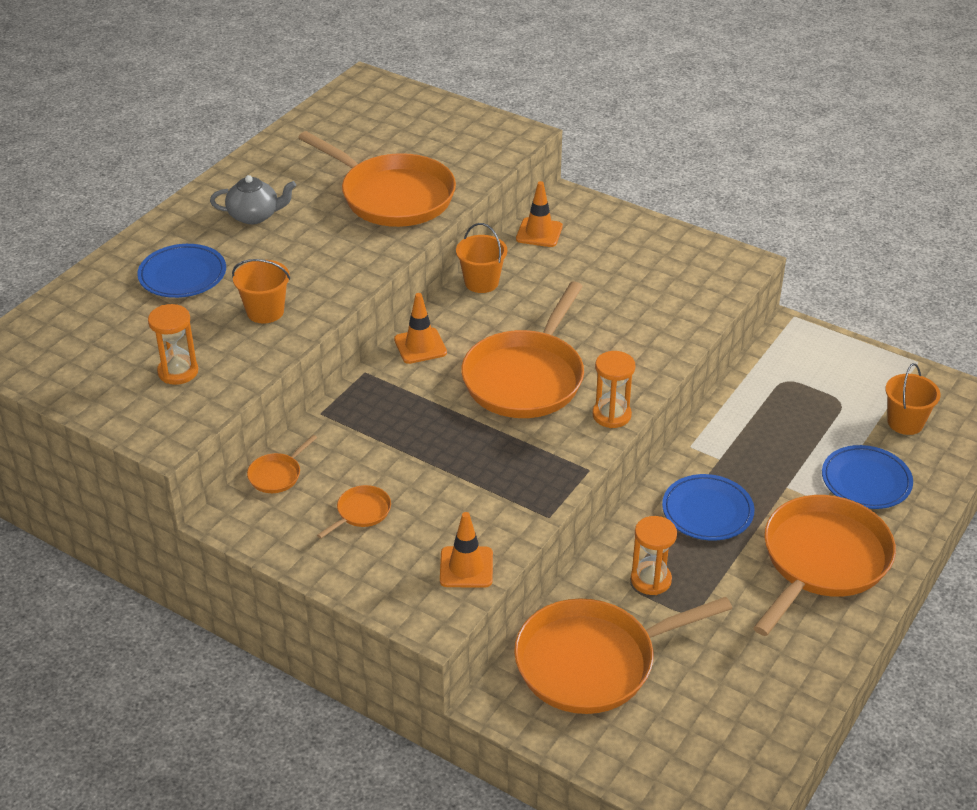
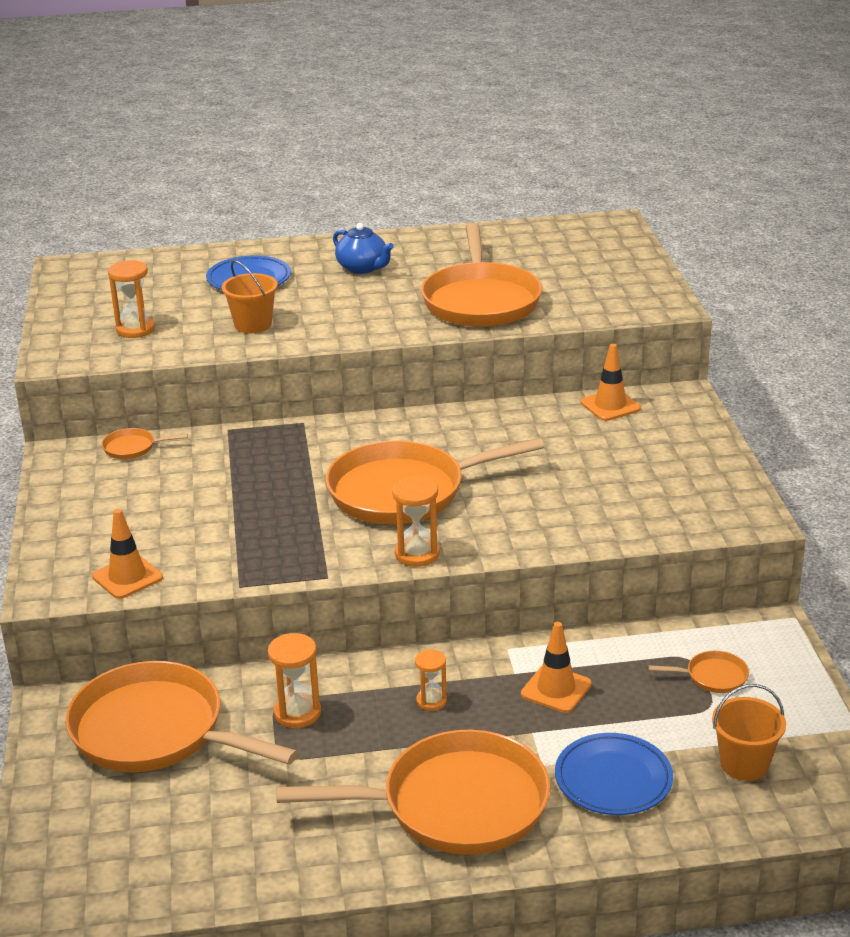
camera: 50 degrees right, 10 degrees down
(254, 216) = (363, 268): grey teapot -> blue teapot
(361, 512) = (135, 501): orange pan -> orange pan (713, 677)
(420, 346) = (371, 428): orange traffic cone -> orange traffic cone (556, 689)
(481, 282) = (497, 414): orange bucket -> none
(707, 511) = (431, 701): blue plate -> orange hourglass

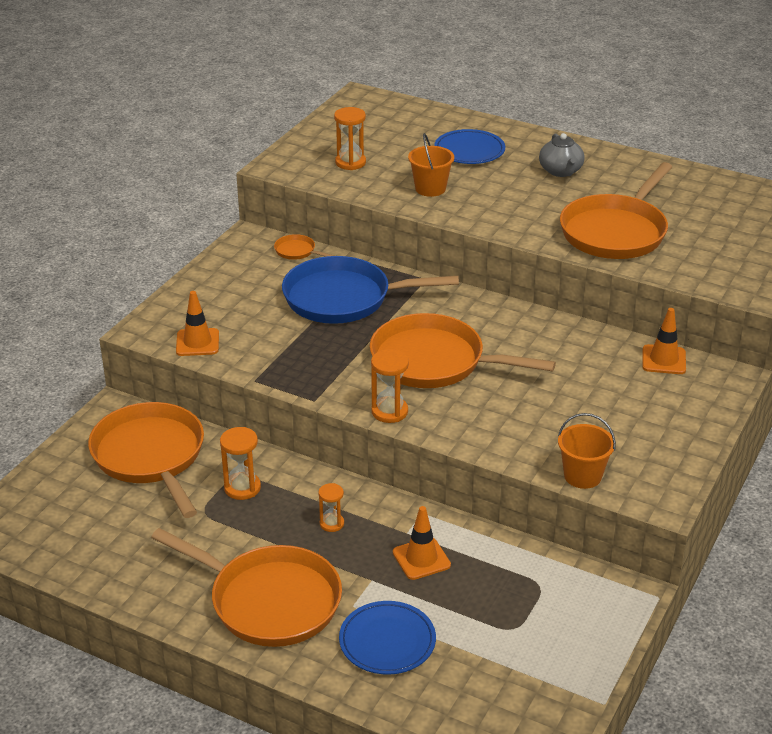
camera: 35 degrees right, 5 degrees up
(239, 472) = (343, 298): none -> blue pan
(363, 268) = (560, 171): blue teapot -> grey teapot
(713, 677) = (541, 608): orange pan -> none
(744, 764) = (488, 682): orange bucket -> orange bucket (582, 476)

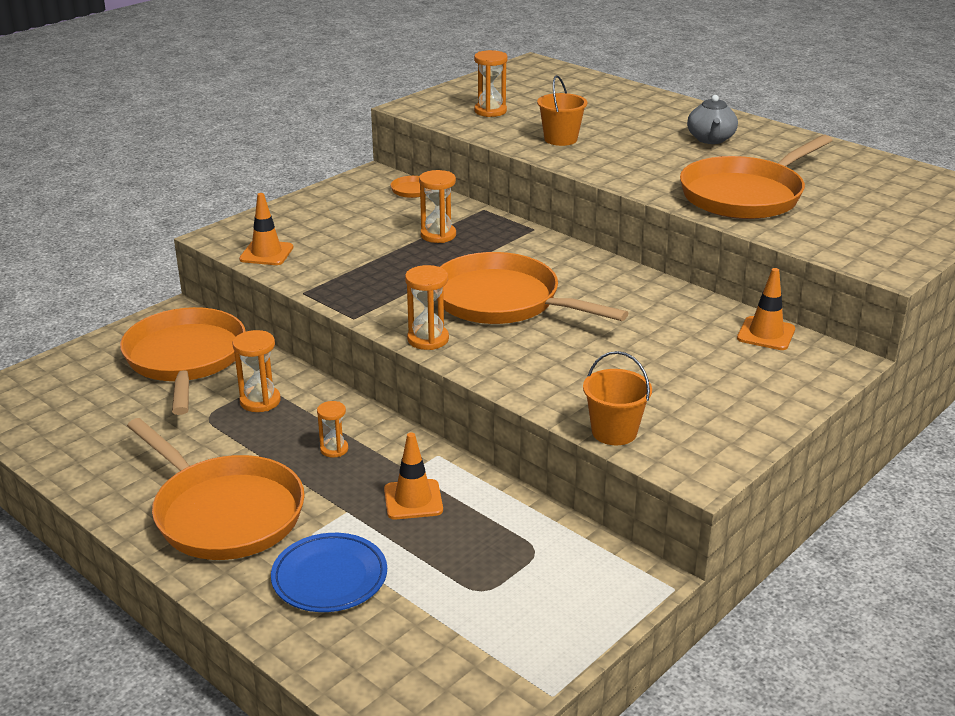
camera: 15 degrees right, 5 degrees down
(343, 298) = (438, 235): blue pan -> orange hourglass
(469, 151) = (620, 114): blue plate -> none

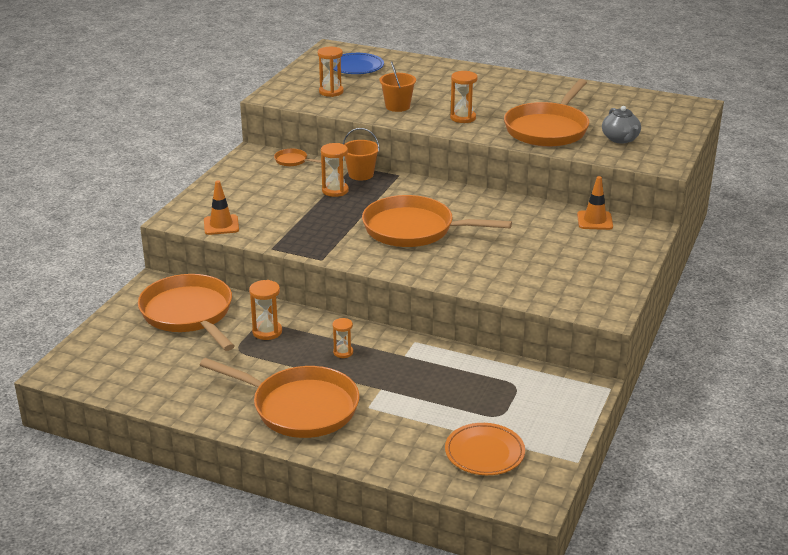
camera: 20 degrees left, 0 degrees up
(329, 577) = (399, 430): blue plate -> blue plate (356, 67)
(413, 500) = (418, 372): orange traffic cone -> none
(423, 643) = (484, 453): none -> orange plate
(428, 339) = (383, 264): orange hourglass -> orange hourglass (463, 118)
(614, 432) = (542, 300): orange bucket -> orange bucket (361, 174)
(710, 139) = (499, 91): grey teapot -> grey teapot (620, 139)

